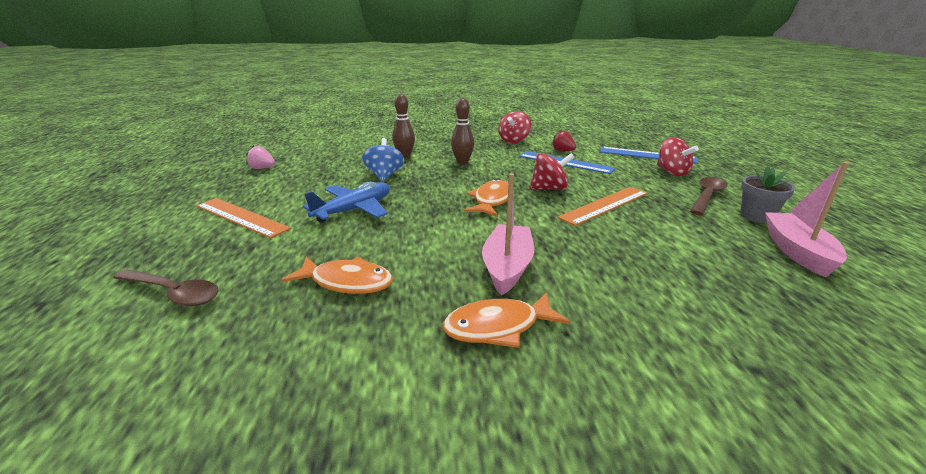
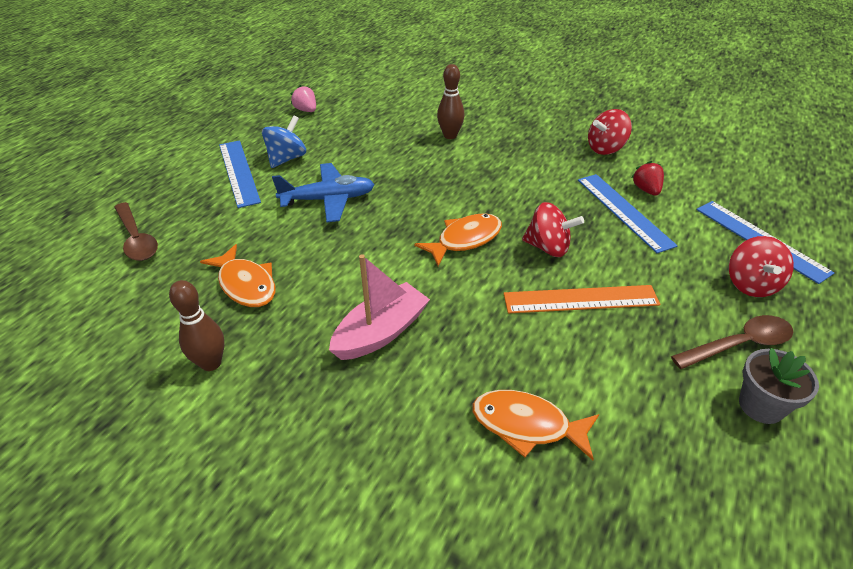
camera: 35 degrees right, 15 degrees up
(241, 217) = (238, 172): orange ruler -> blue ruler
(384, 175) = (400, 160): blue spinning top -> blue spinning top (287, 158)
(462, 162) = (500, 167): brown bowling pin -> brown bowling pin (211, 363)
(498, 327) = (303, 390): orange fish -> orange fish (527, 425)
(797, 252) = (726, 480): pink boat -> none

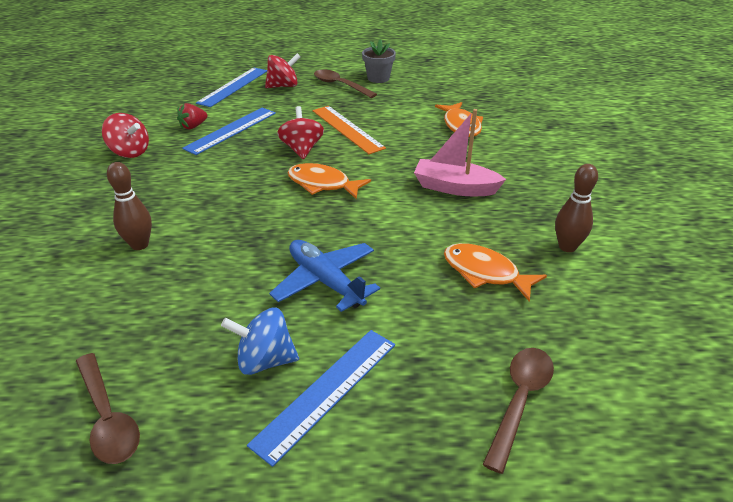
camera: 120 degrees left, 5 degrees down
(246, 284) = (485, 273): orange fish -> orange fish turned 75 degrees counterclockwise
(306, 110) = (108, 417): pink strawberry -> brown spoon

